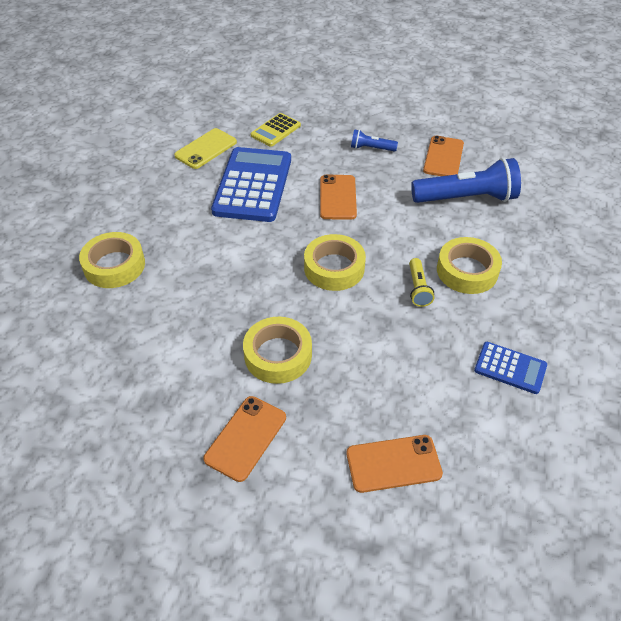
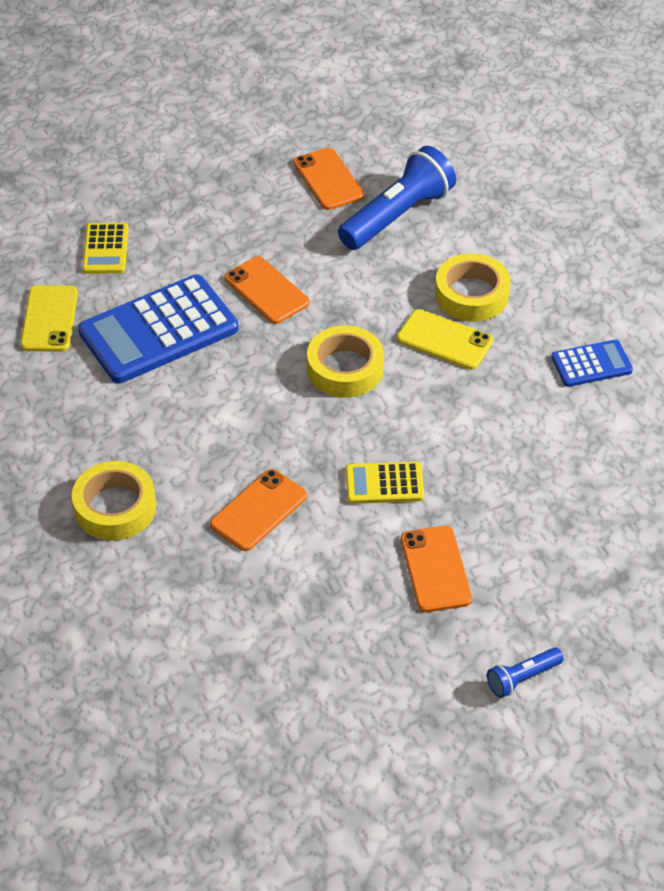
camera: 40 degrees left, 0 degrees up
(253, 185) = (158, 330): blue calculator -> blue calculator turned 90 degrees counterclockwise
(278, 355) = (384, 483): yellow tape -> yellow calculator
(371, 148) = (240, 211): blue flashlight -> blue flashlight (522, 678)
(393, 464) = (575, 505): orange phone -> orange phone (258, 510)
(418, 288) = (444, 340): yellow flashlight -> yellow phone

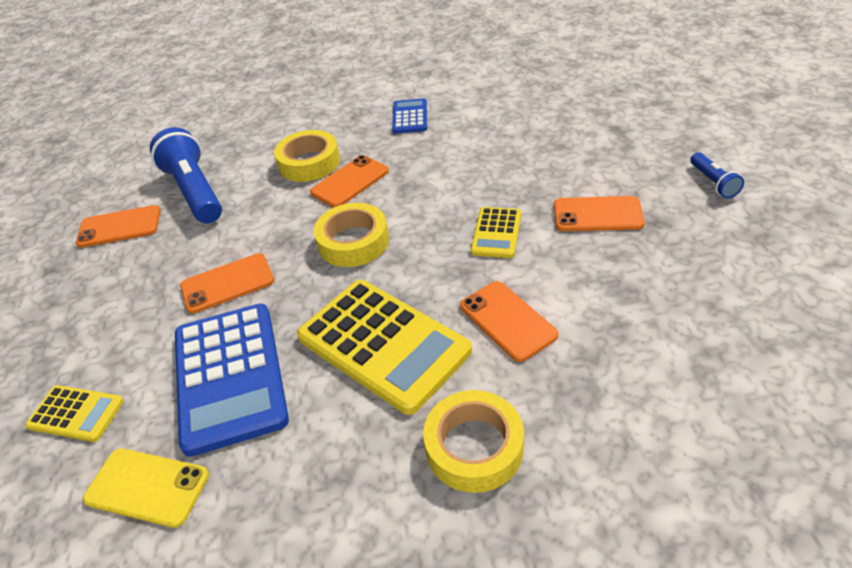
camera: 70 degrees left, 5 degrees down
(212, 424) = (383, 344): none -> yellow calculator
(444, 340) = (350, 182): yellow phone -> orange phone

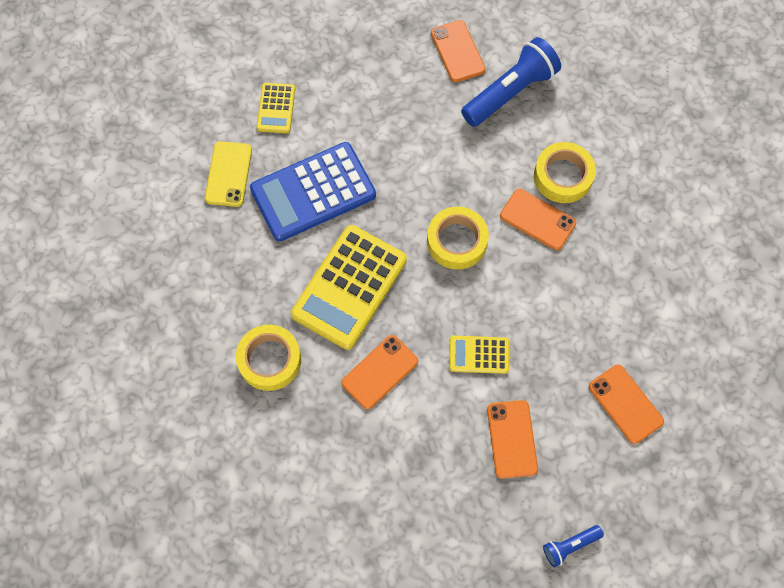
camera: 75 degrees right, 25 degrees up
(227, 283) = (400, 159): orange phone -> orange phone (625, 404)
(410, 117) = (652, 252): blue calculator -> none

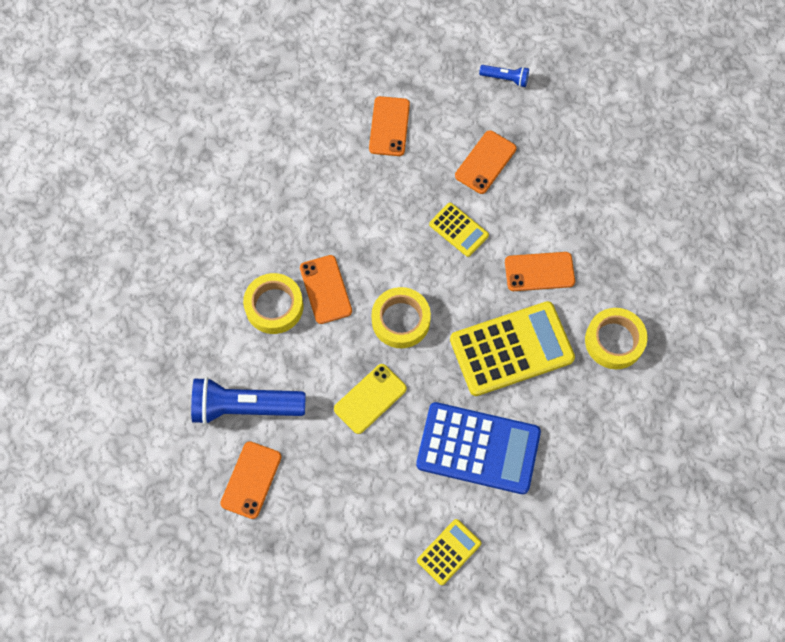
camera: 140 degrees left, 0 degrees up
(228, 174) = (535, 521): yellow phone -> yellow phone (370, 399)

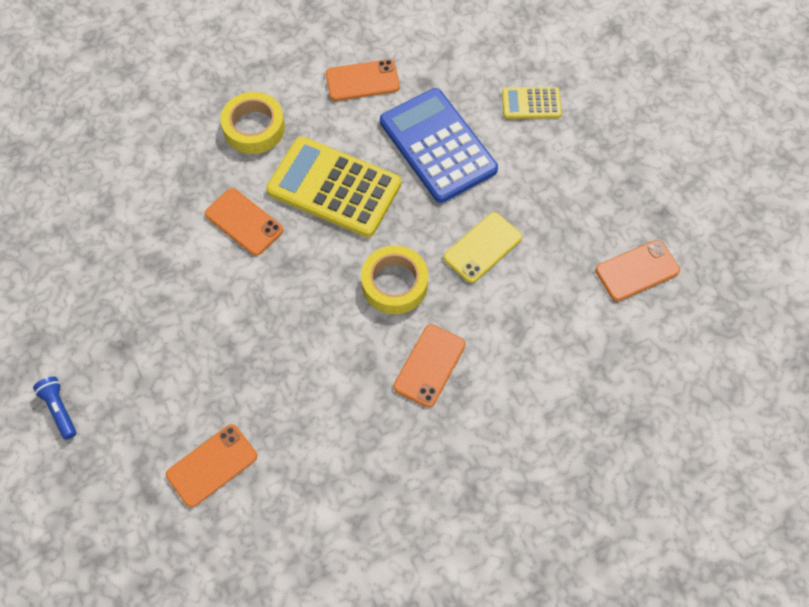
camera: 135 degrees left, 5 degrees down
(245, 407) = (592, 330): blue flashlight -> none
(274, 306) = (488, 391): yellow tape -> none
(370, 399) = (482, 247): yellow phone -> yellow phone turned 45 degrees counterclockwise
(458, 230) = (265, 312): yellow calculator -> none
(485, 162) = (173, 349): orange phone -> orange phone (362, 80)

